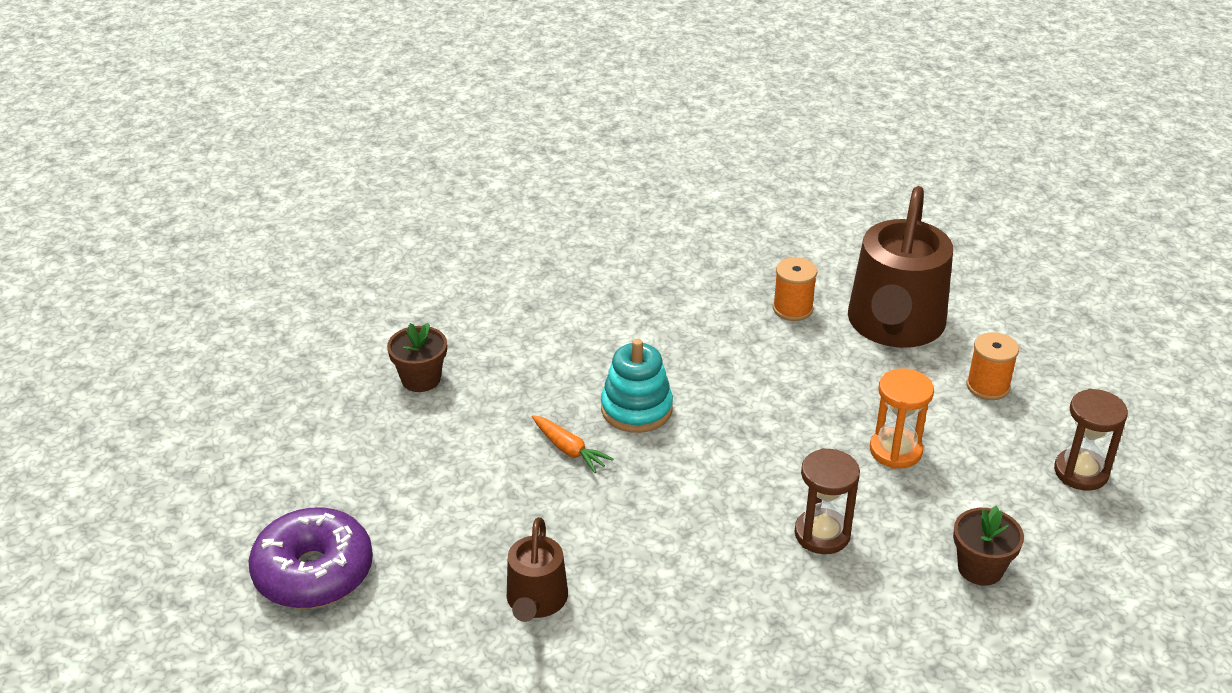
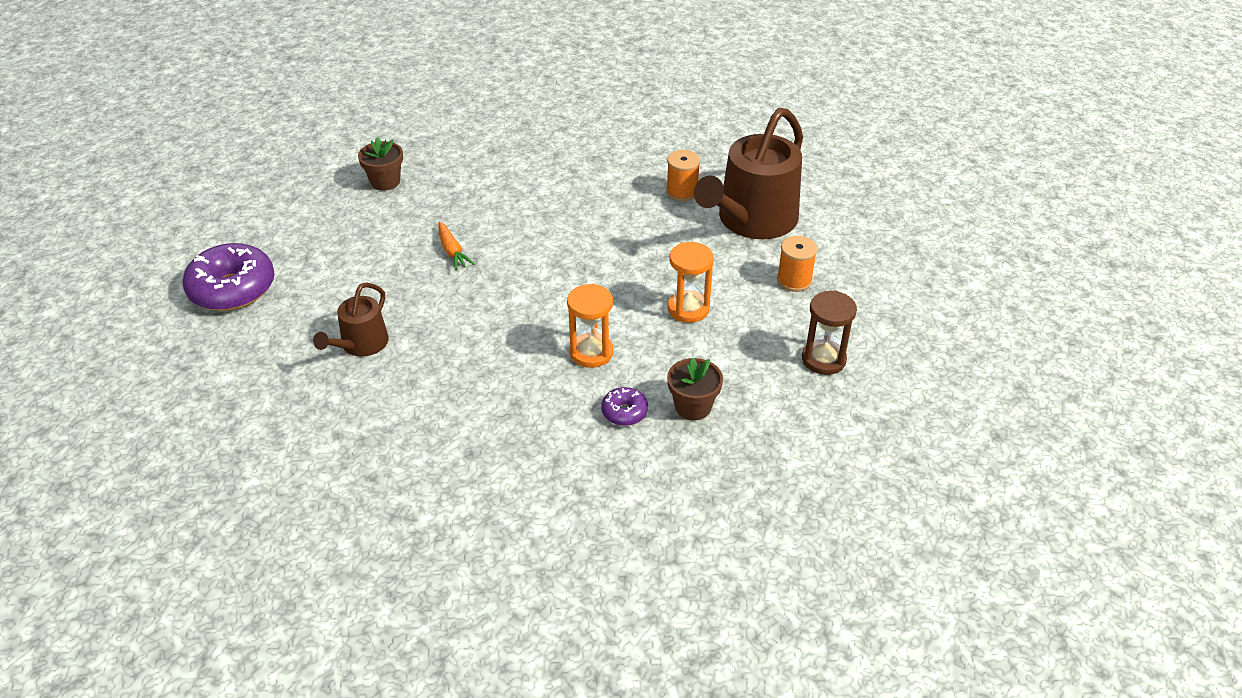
camera: 20 degrees right, 5 degrees up
(636, 409) = (518, 235): turquoise stacking toy -> none
(822, 534) = (591, 352): brown hourglass -> orange hourglass
(909, 597) = (624, 412): none -> purple donut

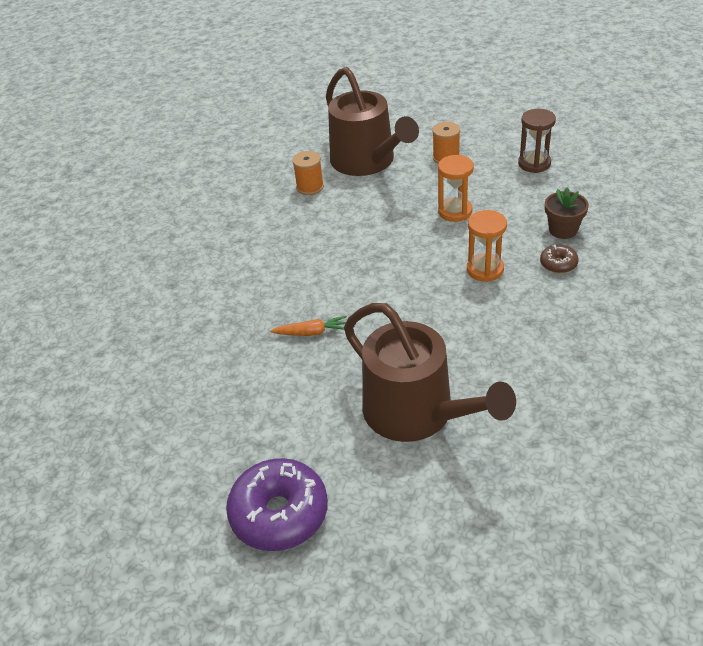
camera: 65 degrees left, 0 degrees up
(361, 344) = (416, 413): brown watering can -> brown watering can, size x1.96
(385, 182) = (169, 367): brown flower pot -> none
(624, 412) = (558, 264): purple donut -> brown donut

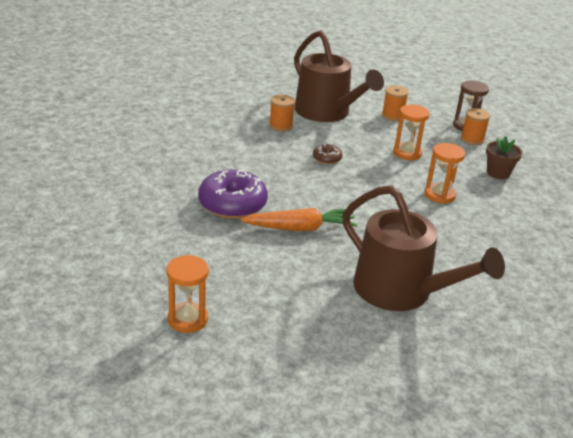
camera: 10 degrees left, 10 degrees down
(168, 469) = (187, 319): none -> orange hourglass
(279, 513) = (294, 357): purple donut -> purple donut (232, 204)
(311, 332) = (300, 228): orange carrot -> orange carrot, size x1.71
(538, 183) = (472, 139): none -> orange spool
(558, 264) = (499, 195): brown donut -> brown donut (327, 159)

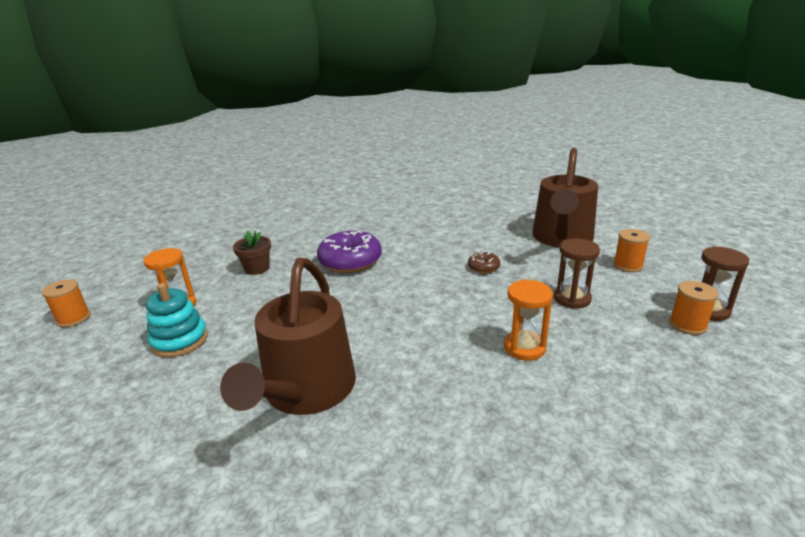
camera: 60 degrees right, 5 degrees down
(259, 333) = (180, 340): none -> turquoise stacking toy
(281, 126) = (499, 232): orange spool -> orange spool (74, 318)
(300, 228) = (352, 299): orange carrot -> none
(407, 153) = (572, 299): orange hourglass -> brown hourglass
(498, 173) = (650, 371): brown flower pot -> brown flower pot (257, 268)

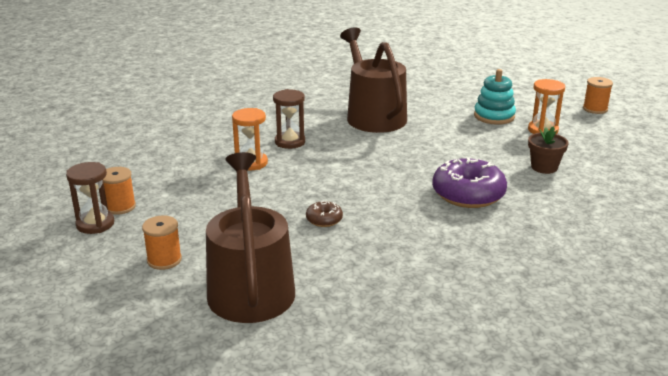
camera: 150 degrees right, 0 degrees up
(572, 299) = (222, 207): brown hourglass -> brown hourglass (290, 142)

